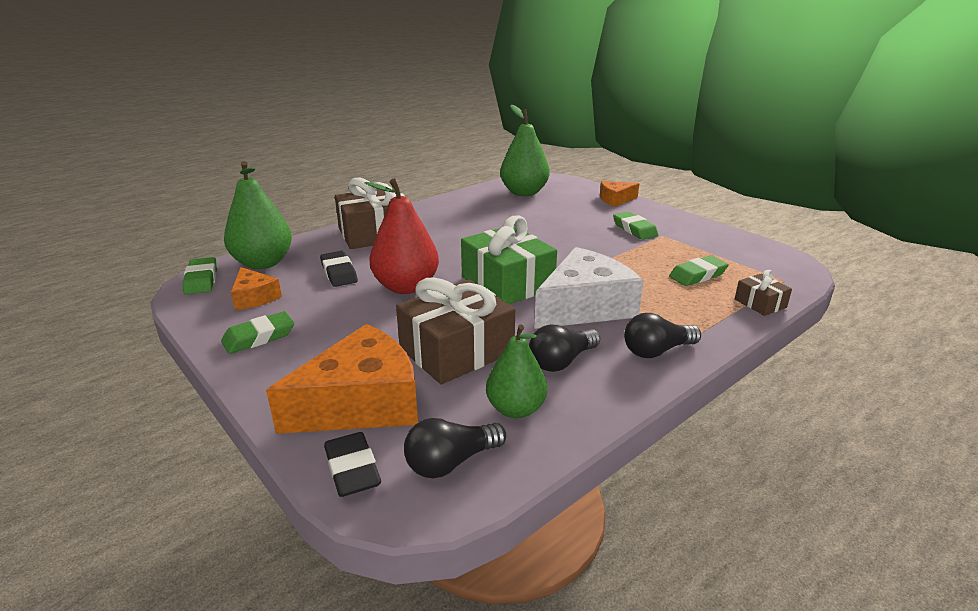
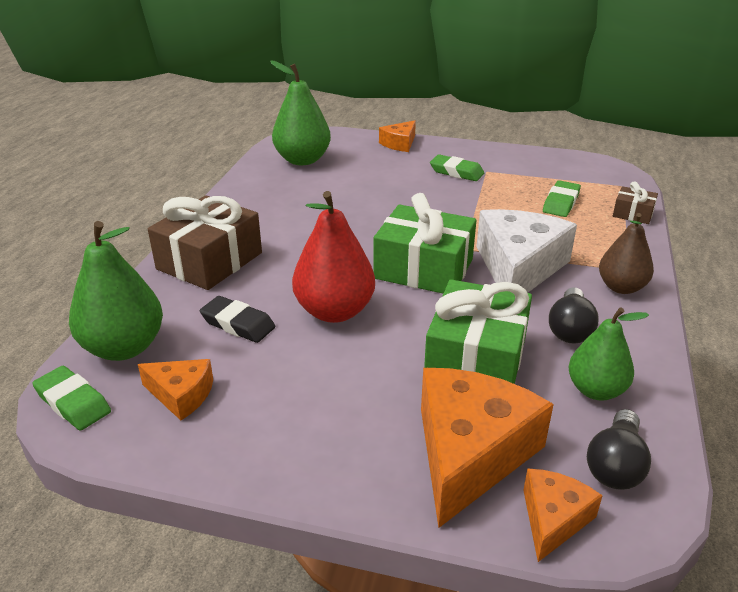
camera: 35 degrees left, 5 degrees up
(259, 337) = (261, 438): green eraser -> none
(352, 469) = (553, 519): black eraser -> orange cheese
(456, 350) = (476, 358): brown gift -> green gift
(656, 351) = (621, 287): black light bulb -> brown pear

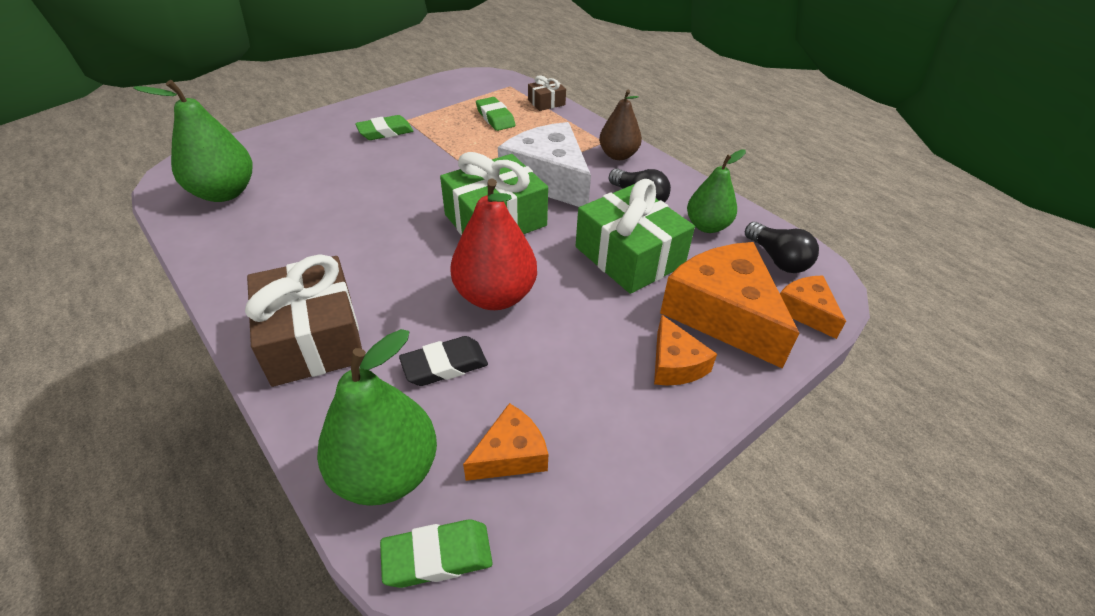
camera: 55 degrees left, 10 degrees up
(399, 144) = (293, 131): orange cheese -> orange cheese (675, 364)

